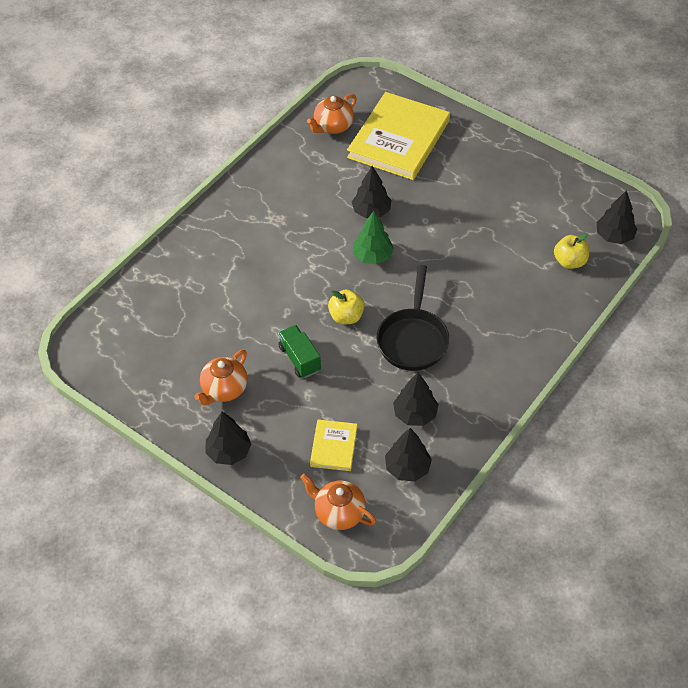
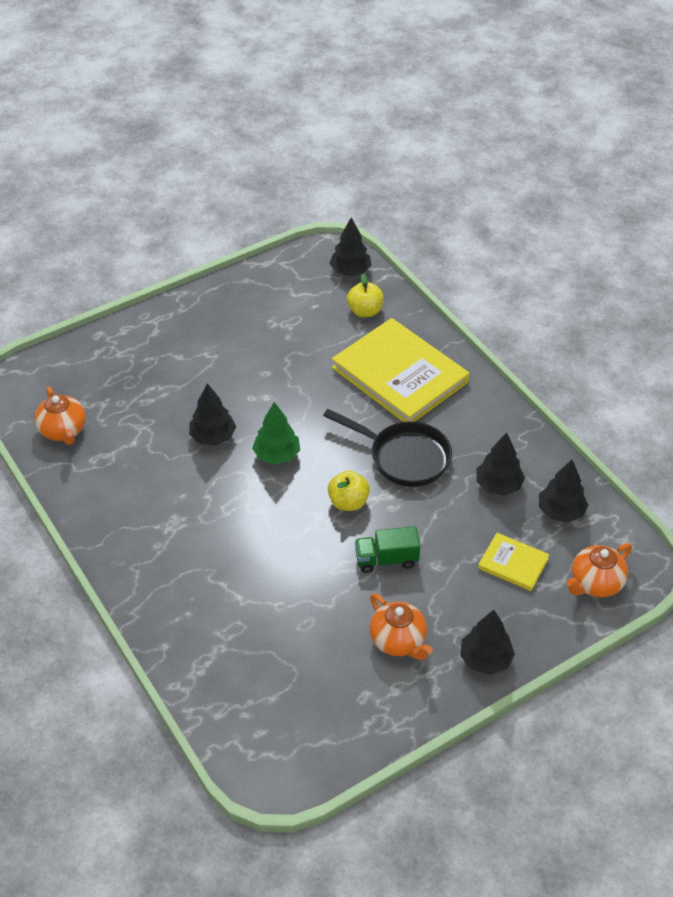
camera: 70 degrees left, 5 degrees down
(399, 139) = (121, 381): yellow book -> yellow book (399, 375)

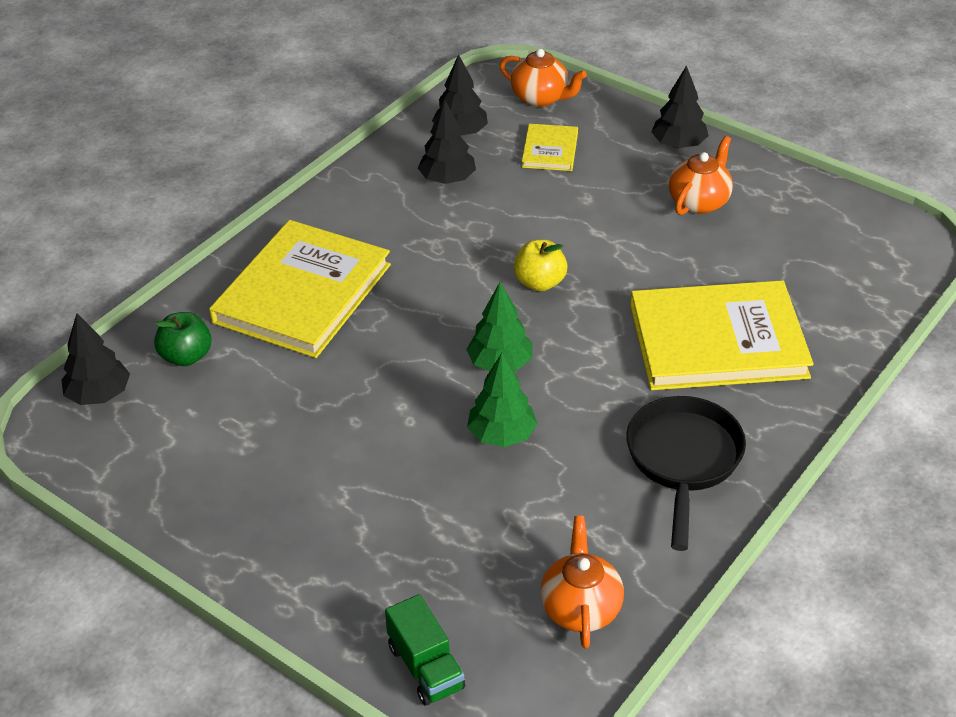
camera: 110 degrees left, 5 degrees down
(63, 431) = (580, 608): orange teapot -> orange teapot turned 45 degrees counterclockwise
(213, 437) = (502, 435): black tree -> green tree
(232, 584) = (717, 341): none -> yellow book
(365, 311) = (186, 356): yellow apple -> green apple
(386, 559) = (602, 234): green truck -> green truck (425, 667)
(404, 457) = (444, 257): black pan -> black pan (683, 461)

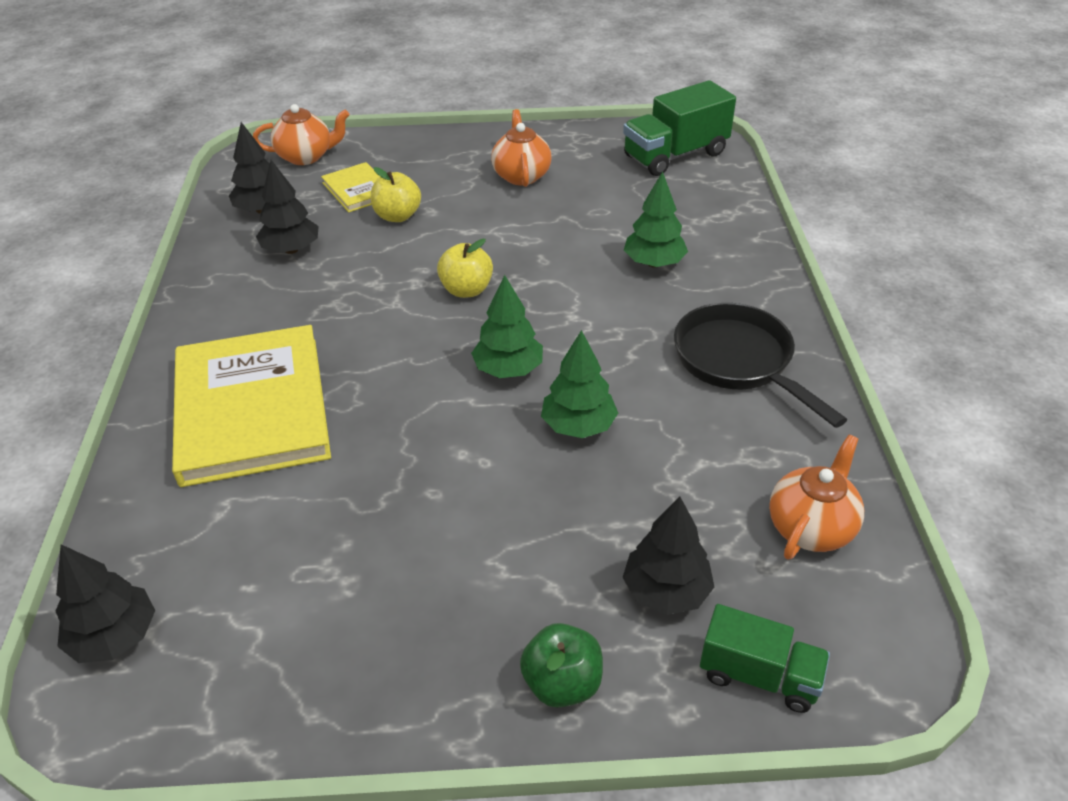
camera: 40 degrees left, 0 degrees up
(186, 356) = (184, 536): green apple -> green apple (562, 683)
(556, 190) = (397, 216): none -> yellow apple
(580, 608) = (811, 527): orange teapot -> orange teapot turned 75 degrees clockwise
(678, 145) = (458, 144): black tree -> black tree (666, 591)
(717, 341) = (654, 263): yellow book -> green tree
(866, 250) = (675, 155): none -> green truck

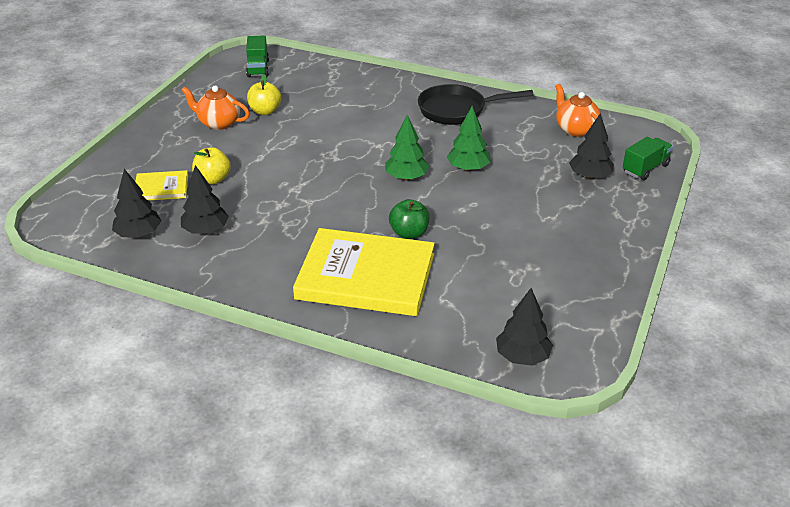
camera: 65 degrees left, 5 degrees down
(306, 156) = (86, 201): orange teapot -> none
(466, 290) = (320, 173): yellow apple -> yellow apple (265, 111)
(562, 683) = (625, 218): green apple -> green apple (409, 233)
(654, 263) = (355, 107): green tree -> none
(675, 155) = (258, 68): green truck -> green truck, size x0.63

